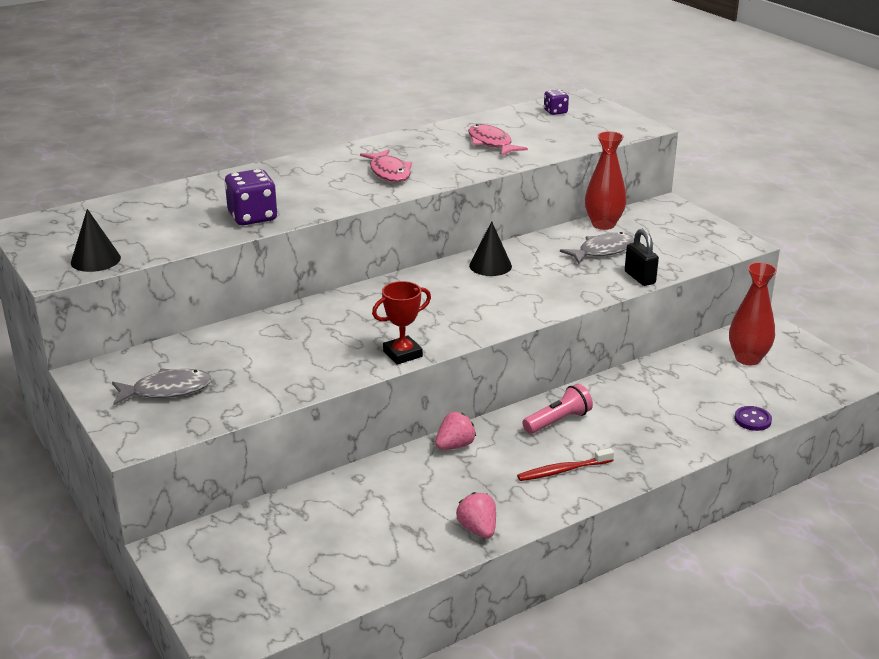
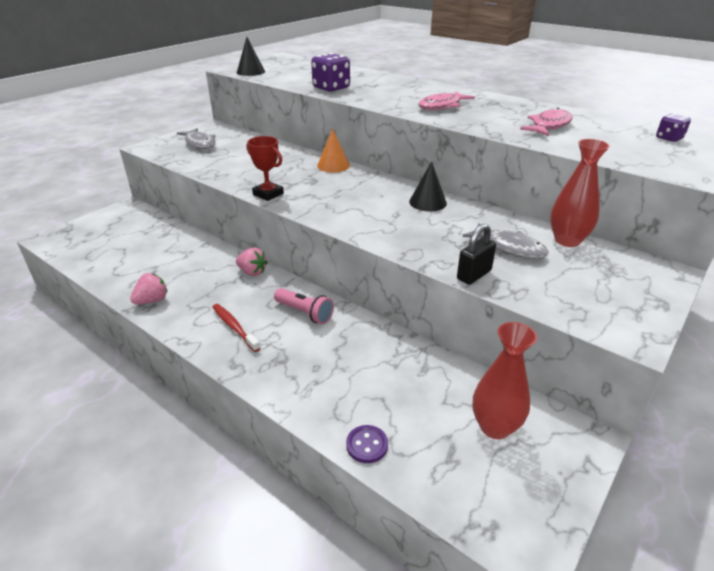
camera: 70 degrees right, 5 degrees up
(348, 299) = (333, 165): none -> orange cone

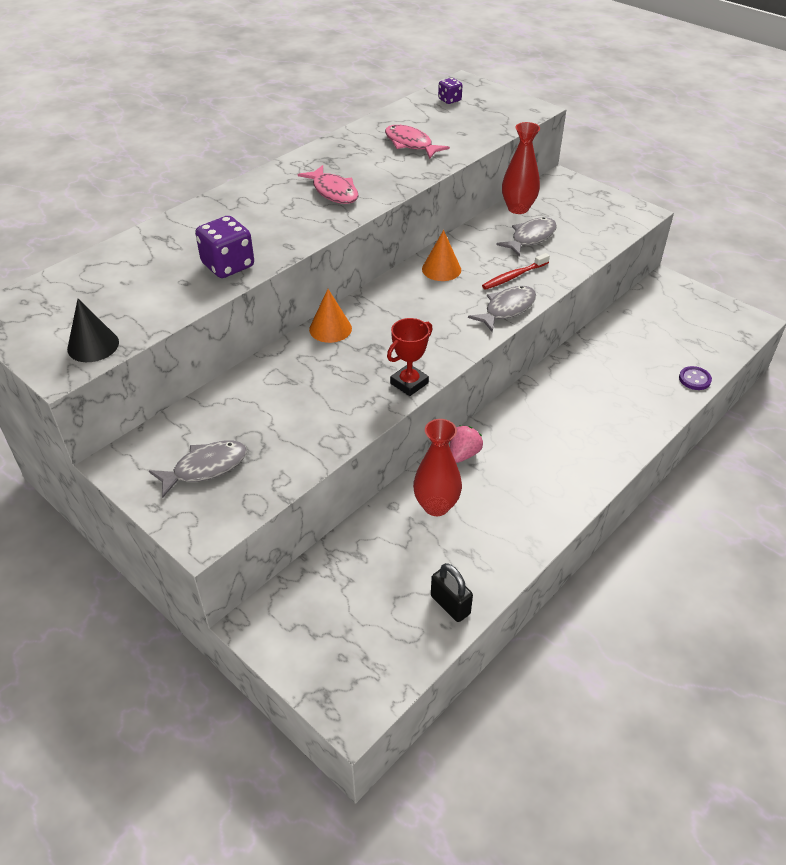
camera: 85 degrees left, 10 degrees up
(152, 300) = (521, 540): pink strawberry -> none
(234, 327) = (566, 462): red toothbrush -> red toothbrush (514, 276)
(305, 313) = (539, 411): pink flashlight -> none
(373, 233) = (507, 309): none -> grey fish
(427, 202) = (441, 269): black cone -> orange cone
(474, 275) = (575, 262): black padlock -> black padlock (450, 605)
(495, 427) = (664, 317): red vase -> red vase (436, 506)

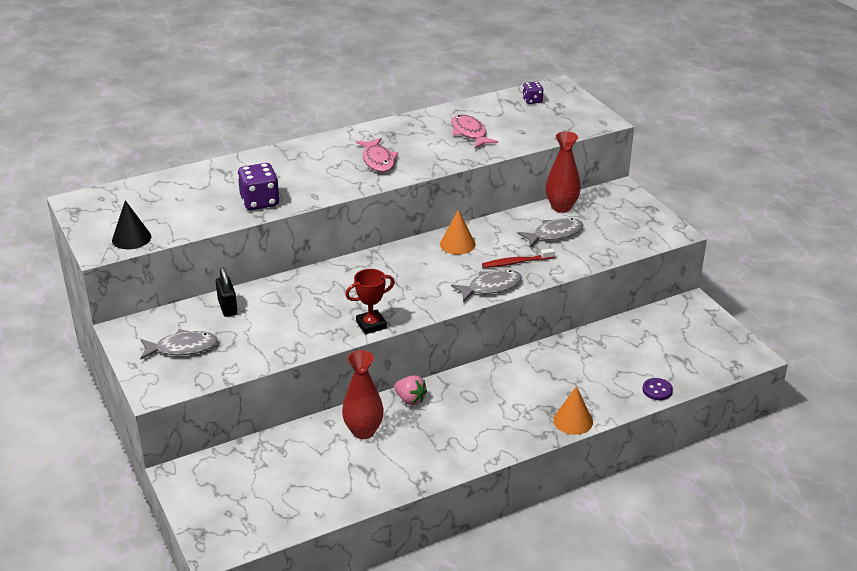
camera: 20 degrees right, 10 degrees down
(330, 329) = (335, 271): orange cone -> orange cone (573, 421)
(450, 605) = (330, 501): black padlock -> black padlock (227, 307)
(463, 454) = (410, 399): pink strawberry -> pink strawberry turned 75 degrees clockwise

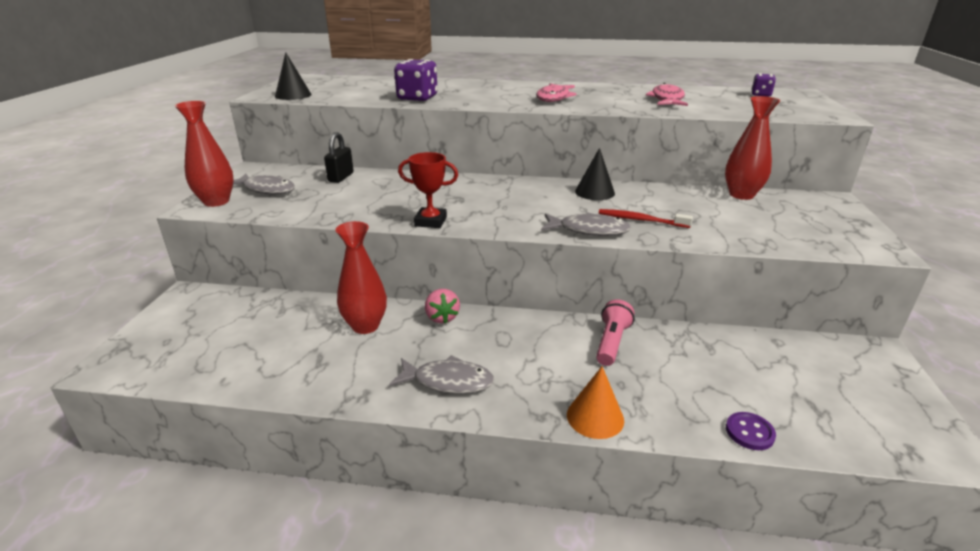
camera: 35 degrees right, 5 degrees down
(160, 379) = (216, 201): none -> red vase
(457, 244) = (594, 192): orange cone -> black cone
(540, 367) = (611, 342): none -> pink flashlight
(554, 234) = (711, 211): grey fish -> grey fish (448, 381)

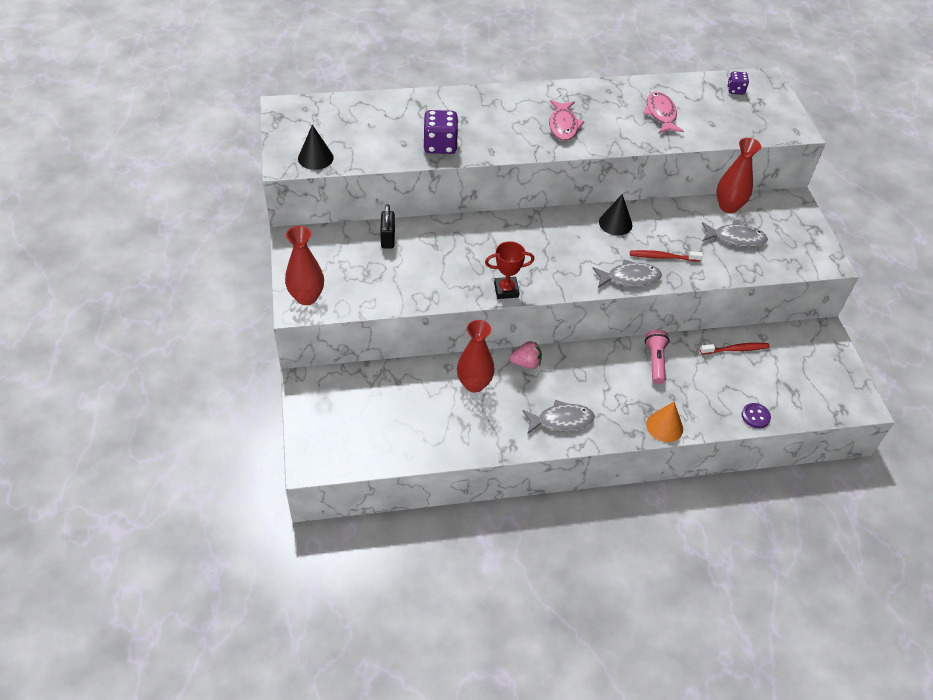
camera: 20 degrees left, 20 degrees up
(267, 189) = (335, 270): grey fish -> grey fish (736, 238)
(442, 317) = (526, 363): pink strawberry -> pink strawberry turned 60 degrees counterclockwise
(733, 348) = (735, 349): none -> red toothbrush

